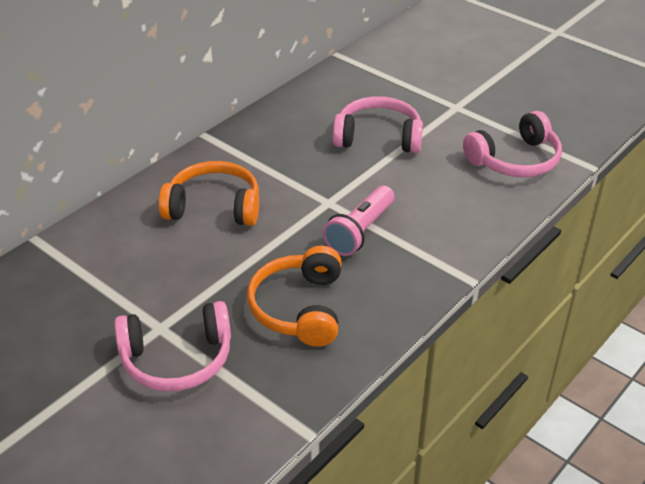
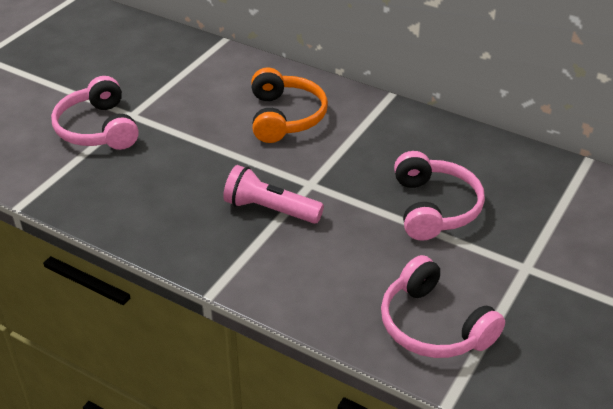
camera: 80 degrees right, 0 degrees up
(300, 308) = (159, 184): orange headphones -> none

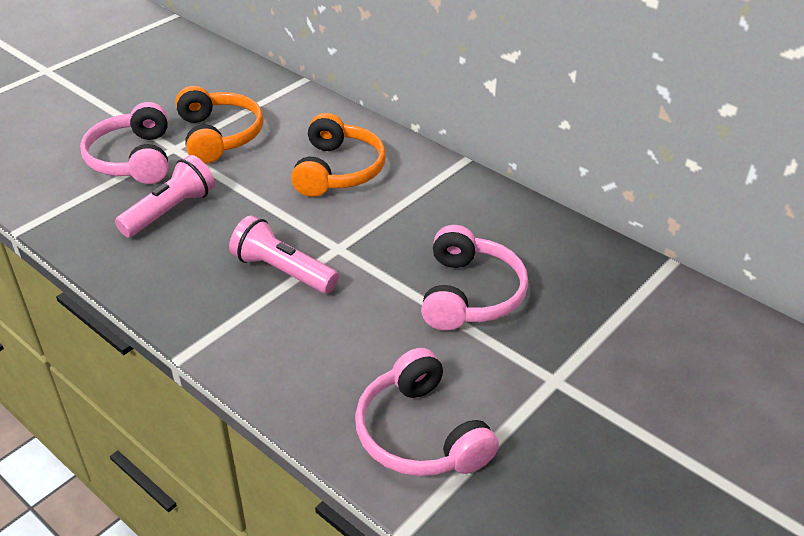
camera: 10 degrees right, 0 degrees up
(151, 171) = (170, 211): none -> pink flashlight
(167, 99) = (218, 136): none -> orange headphones

